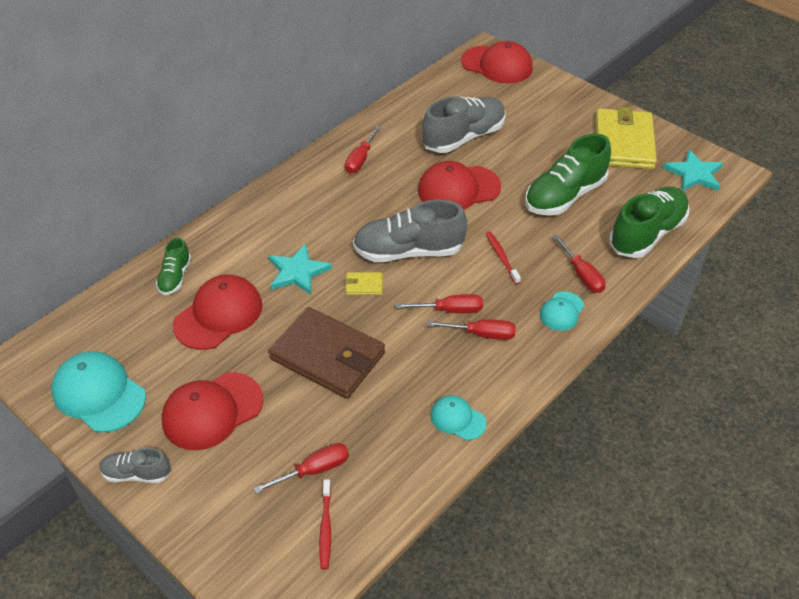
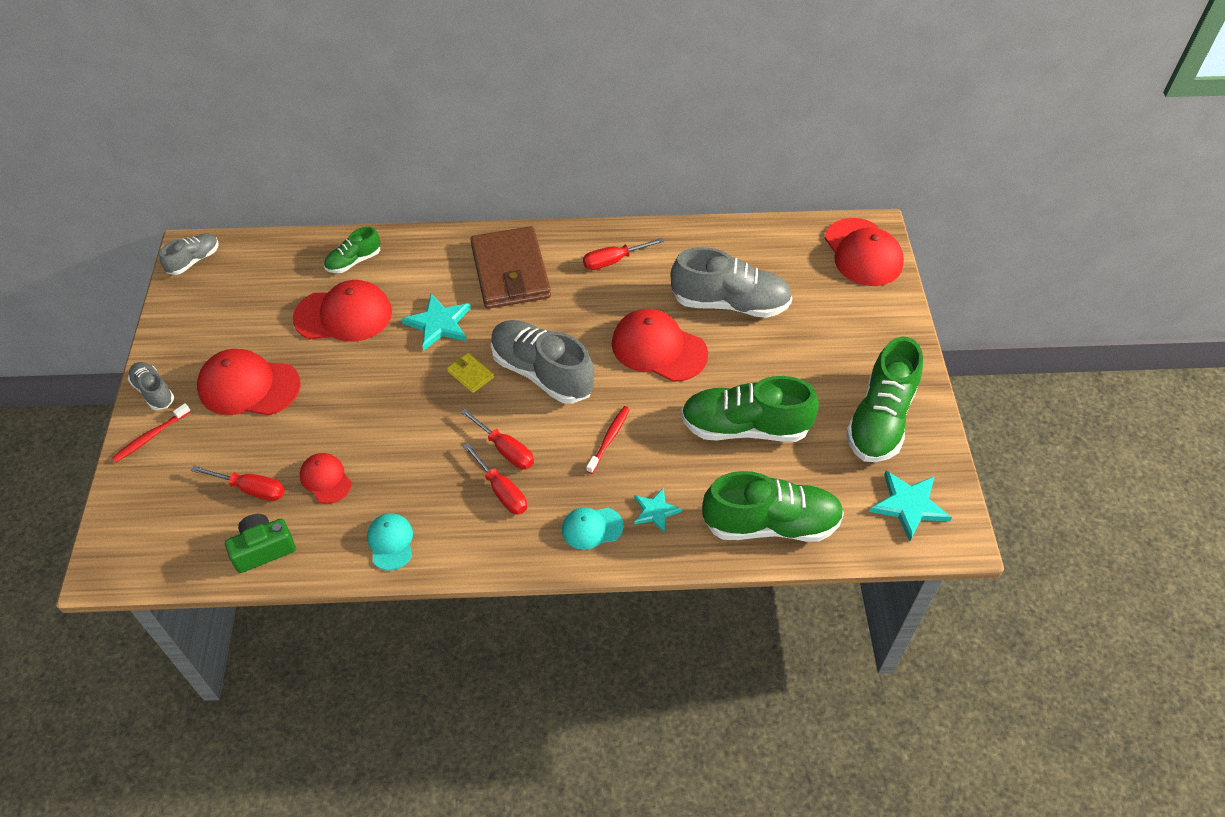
camera: 45 degrees right, 5 degrees up
(34, 365) = (194, 260): none -> grey shoe
(99, 394) = (203, 314): turquoise cap -> none
(325, 527) = (204, 537): red toothbrush -> red toothbrush (151, 436)
(328, 356) = (370, 410): brown wallet -> brown wallet (510, 272)
(358, 420) = (325, 479): none -> red cap
(379, 497) = (263, 549): none -> green camera
(581, 275) = (655, 511): red screwdriver -> turquoise star
(624, 143) = (880, 420): yellow wallet -> green shoe

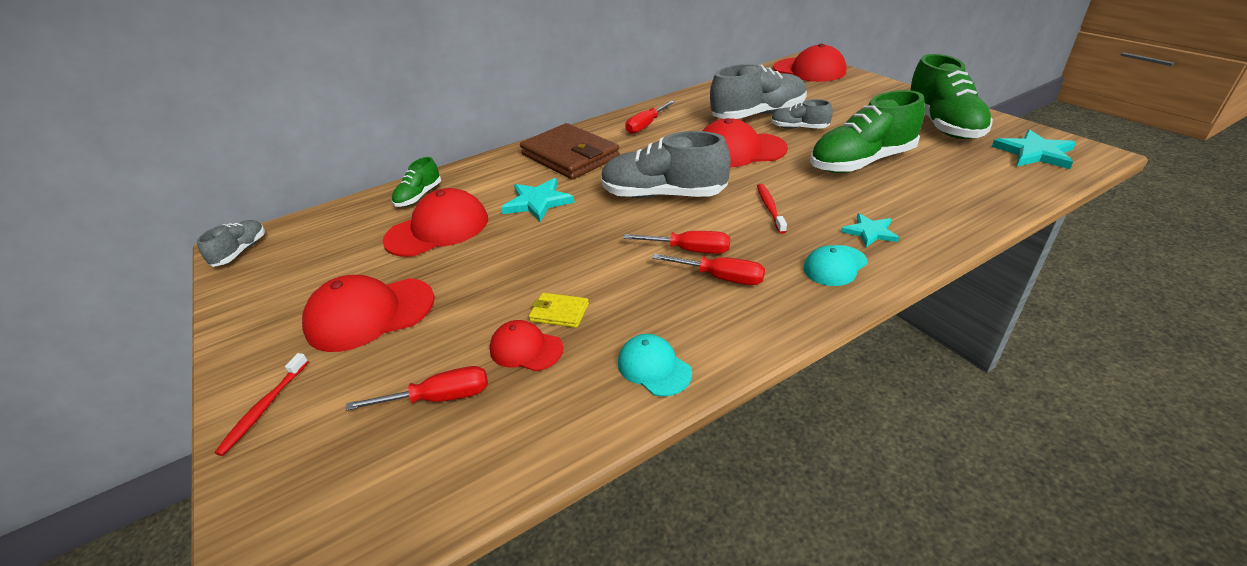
camera: 25 degrees left, 15 degrees down
(154, 392) = (246, 365): grey shoe -> grey shoe (799, 128)
(263, 549) = (503, 449): green camera -> none
(470, 374) = (601, 219): yellow wallet -> yellow wallet (559, 312)
(770, 524) = (965, 201): green shoe -> none

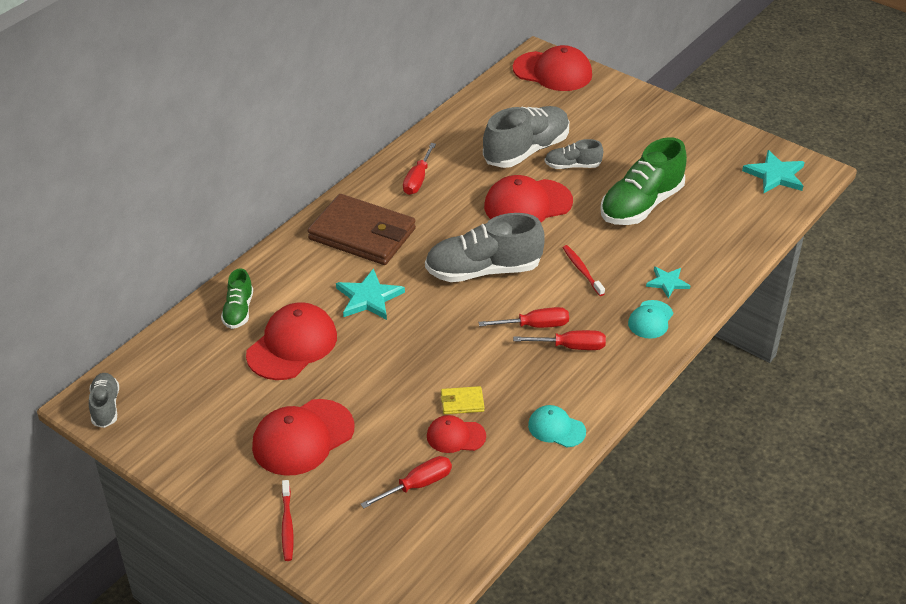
camera: 25 degrees left, 5 degrees up
(942, 125) = (698, 147): green shoe -> none

